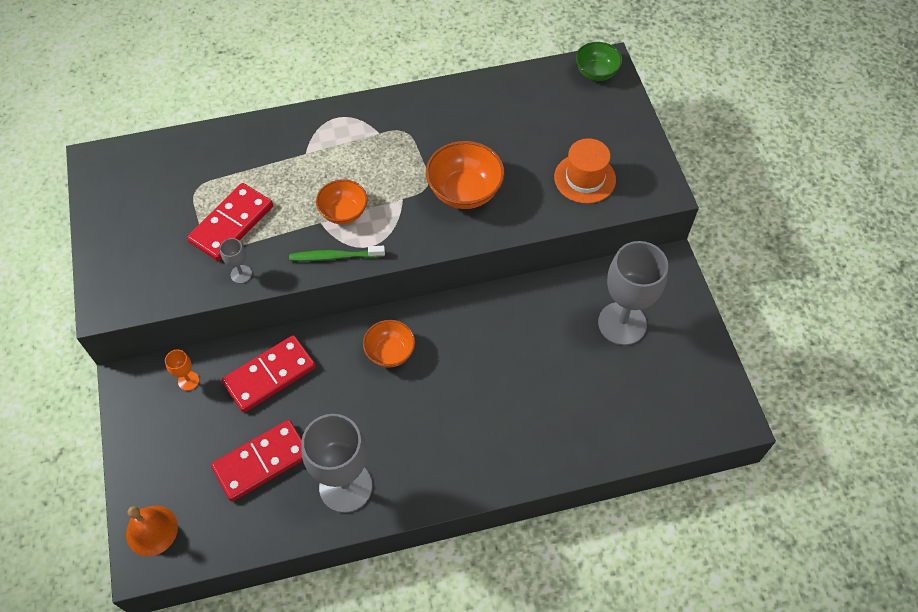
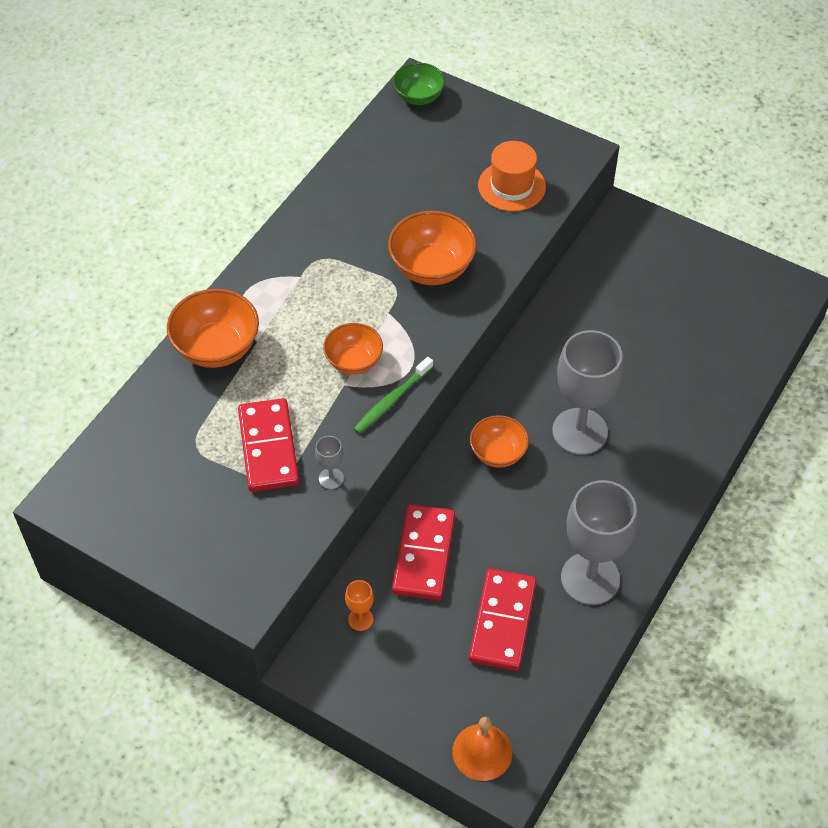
camera: 45 degrees left, 5 degrees down
(279, 139) = (217, 348): none -> orange bowl
(622, 323) = (642, 285): grey goblet -> grey goblet (580, 431)

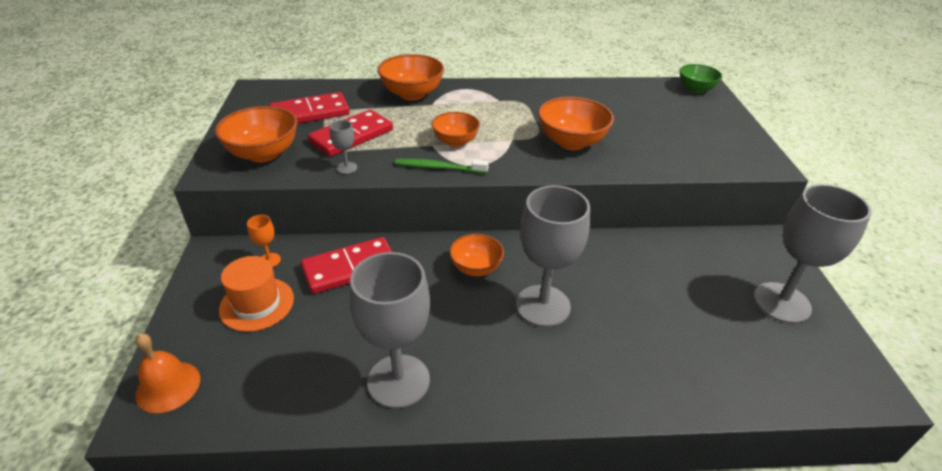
camera: 55 degrees right, 15 degrees down
(242, 543) = (263, 154): none -> orange bowl
(502, 621) = (314, 340): red domino -> red domino (310, 113)
(511, 186) = (688, 147): orange hat -> orange hat (257, 304)
(690, 269) = (781, 303): none -> grey goblet

